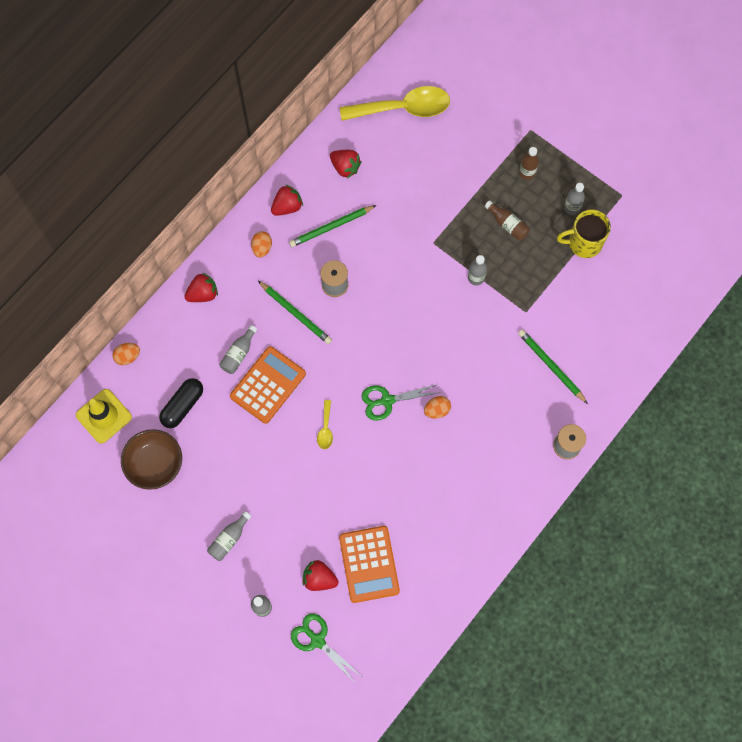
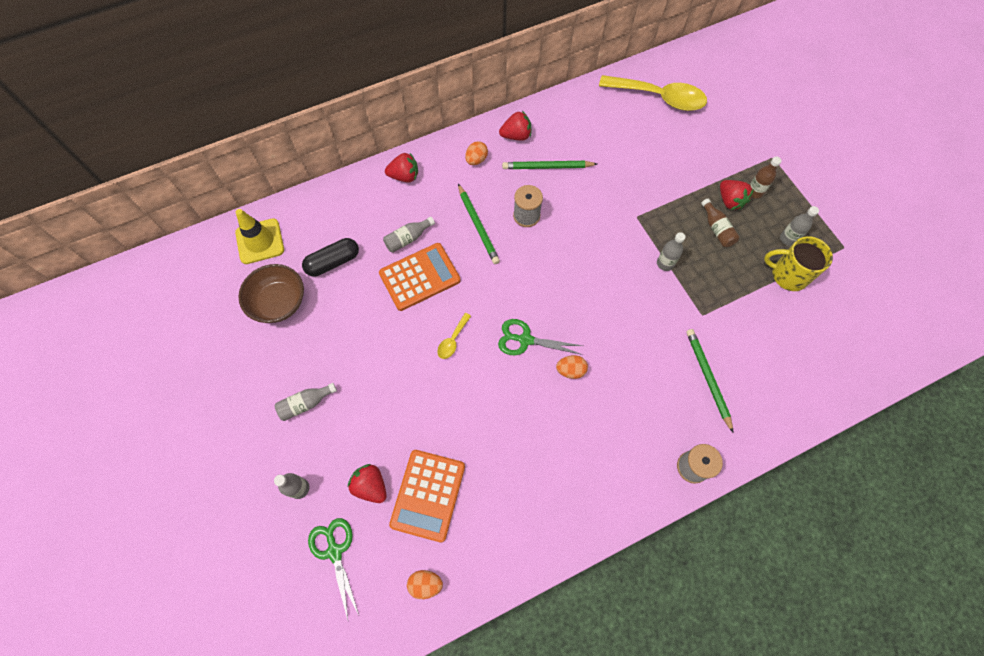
camera: 25 degrees right, 5 degrees down
(128, 356) = (310, 201): orange egg -> orange egg (425, 584)
(345, 167) = (584, 124): red strawberry -> red strawberry (730, 201)

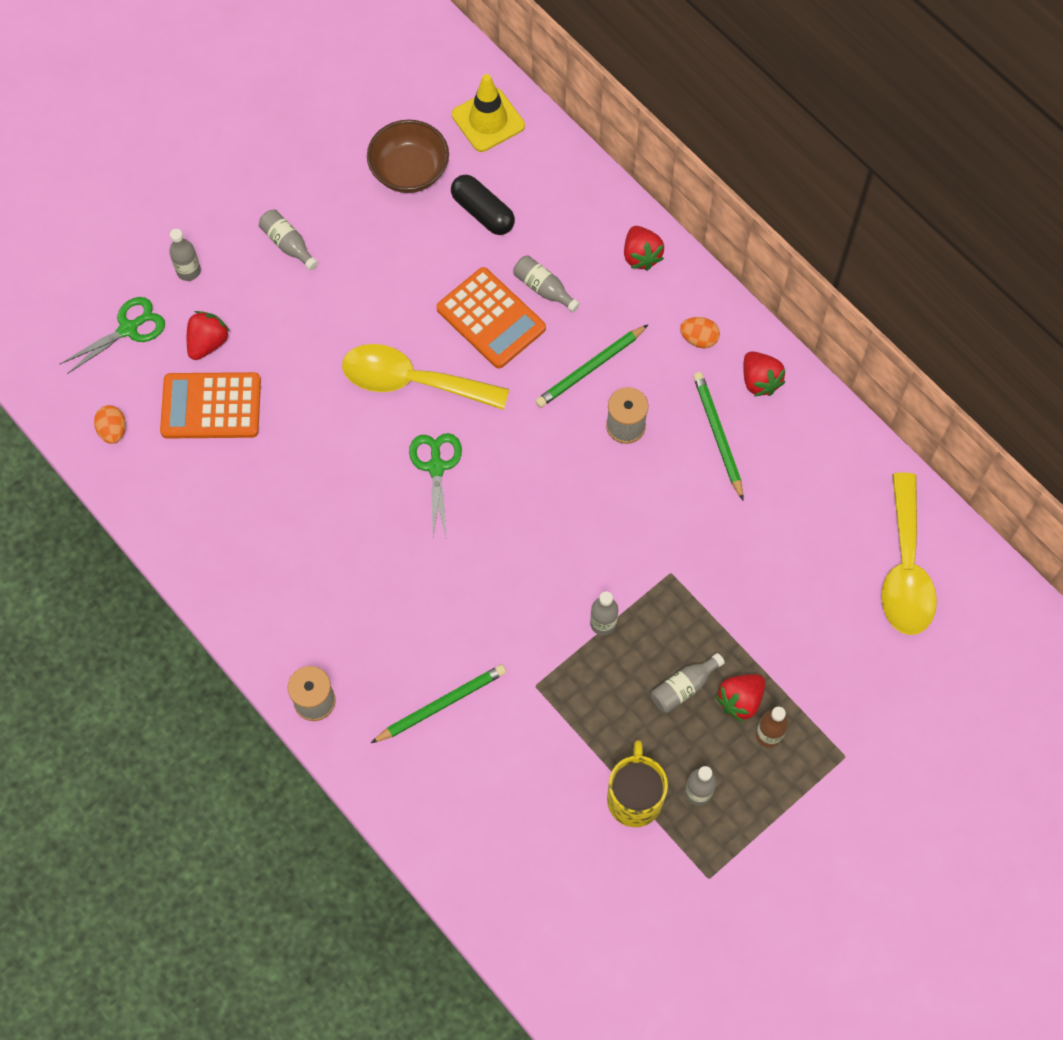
camera: 75 degrees right, 0 degrees up
(452, 340) = (412, 381): yellow spoon -> yellow spoon, size x2.32
(570, 370) = (408, 531): orange egg -> none
(717, 229) = (684, 687): brown bottle -> grey bottle

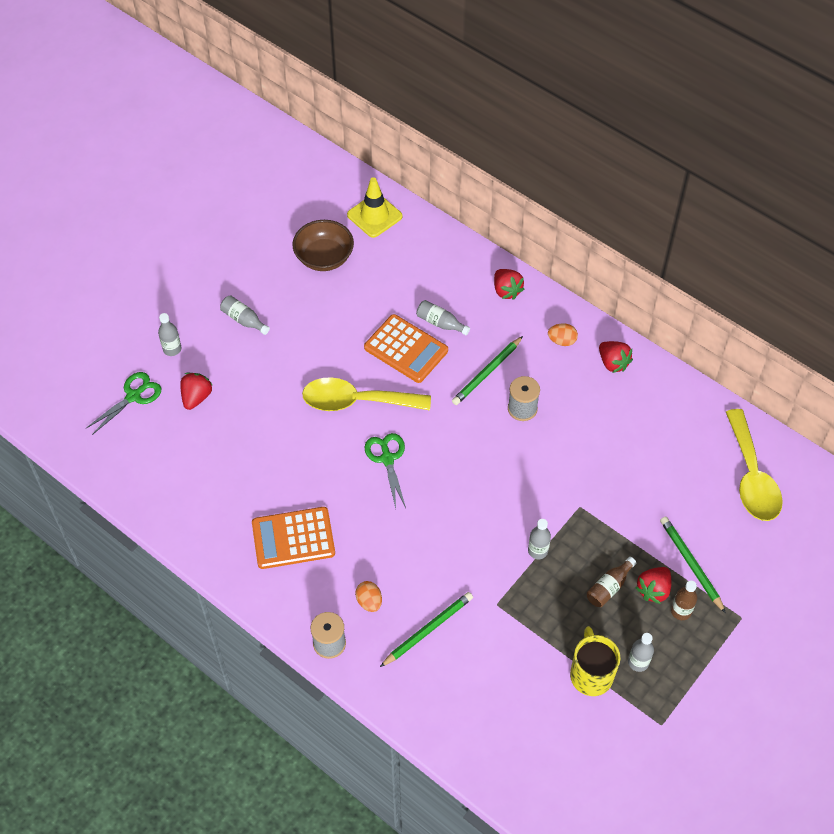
camera: 10 degrees left, 10 degrees down
(113, 431) = (135, 470): orange egg -> orange egg (369, 601)
(211, 406) = (207, 441): orange calculator -> orange calculator (293, 538)
(483, 212) = (384, 278): black capsule -> none
(684, 687) = (609, 587): grey bottle -> brown bottle
(718, 435) = (591, 405): green pencil -> green pencil (691, 564)

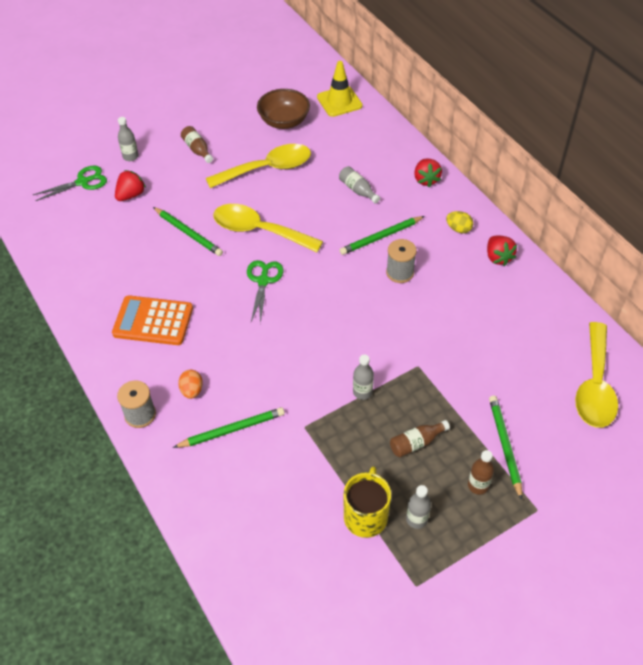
camera: 20 degrees right, 5 degrees down
(244, 320) = (197, 150): grey bottle -> brown bottle
(282, 426) = (188, 233): none -> green pencil
(332, 323) = (268, 169): none -> yellow spoon
(406, 349) = (319, 202): orange calculator -> none
(562, 341) = (458, 229): orange egg -> yellow egg
(653, 590) = (458, 458): red strawberry -> none

